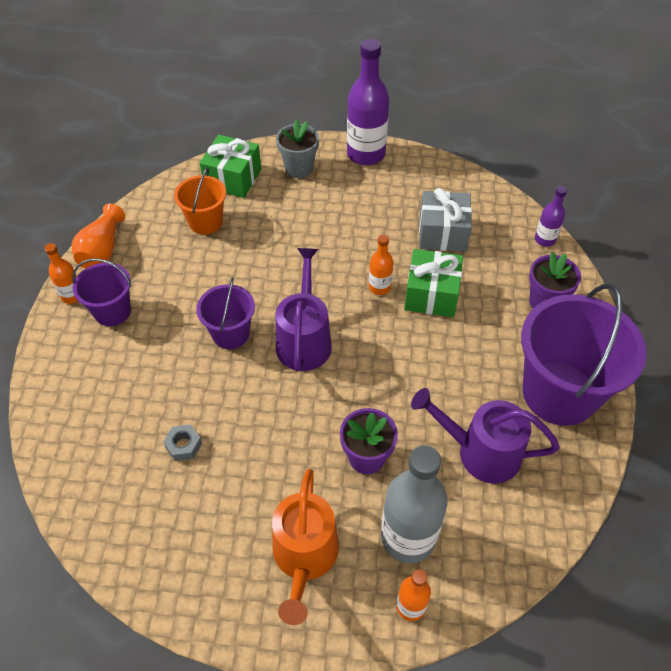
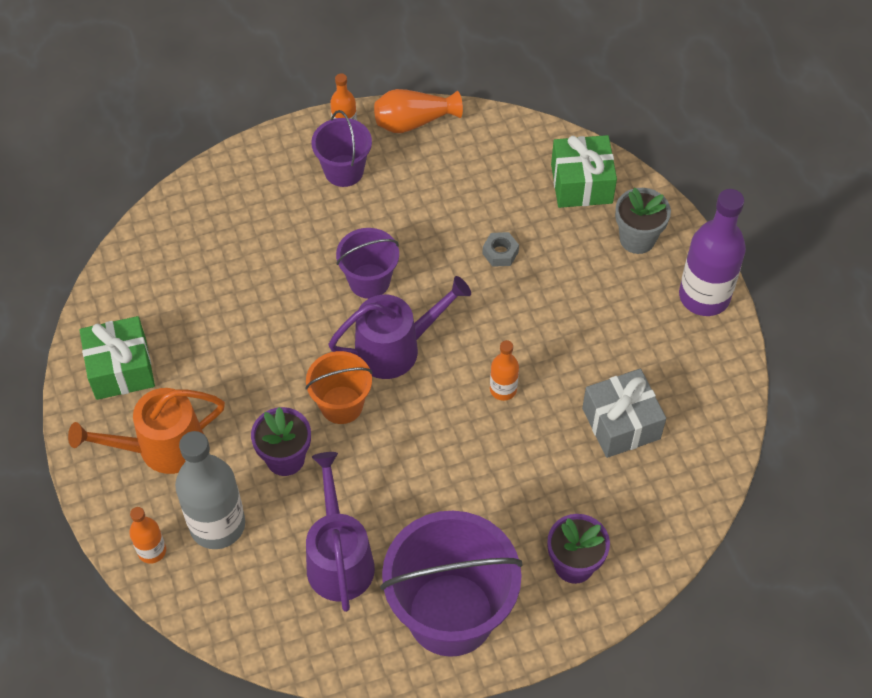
camera: 65 degrees right, 5 degrees up
(184, 445) = (227, 303): grey nut -> grey nut (500, 253)
(205, 222) = (502, 190): orange bucket -> orange bucket (341, 405)
(431, 294) = (521, 444): green gift -> green gift (121, 369)
(545, 239) = (675, 537): purple bottle -> none

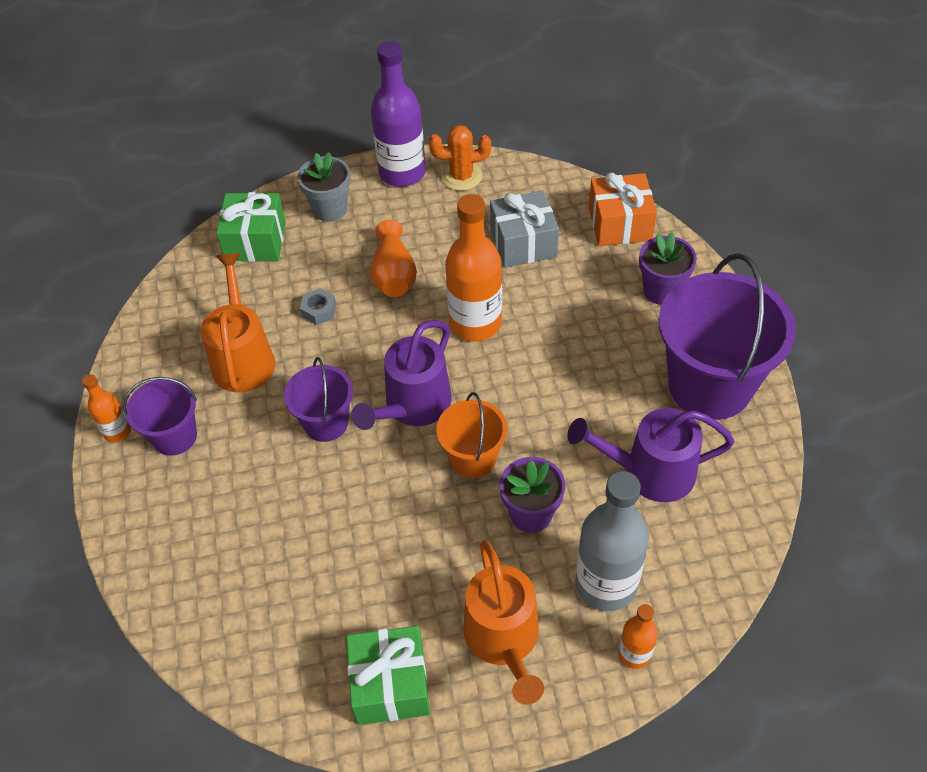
camera: 80 degrees left, 5 degrees down
(395, 348) = (413, 406): purple watering can -> purple watering can turned 135 degrees counterclockwise
(413, 121) = (130, 367): orange vase -> orange vase (393, 275)
(435, 203) = (243, 358): none -> orange watering can
(503, 389) = (475, 323): orange bottle -> orange bottle, size x1.98
(667, 518) = (620, 224): none -> orange gift
(710, 353) = (461, 176): none -> orange cactus

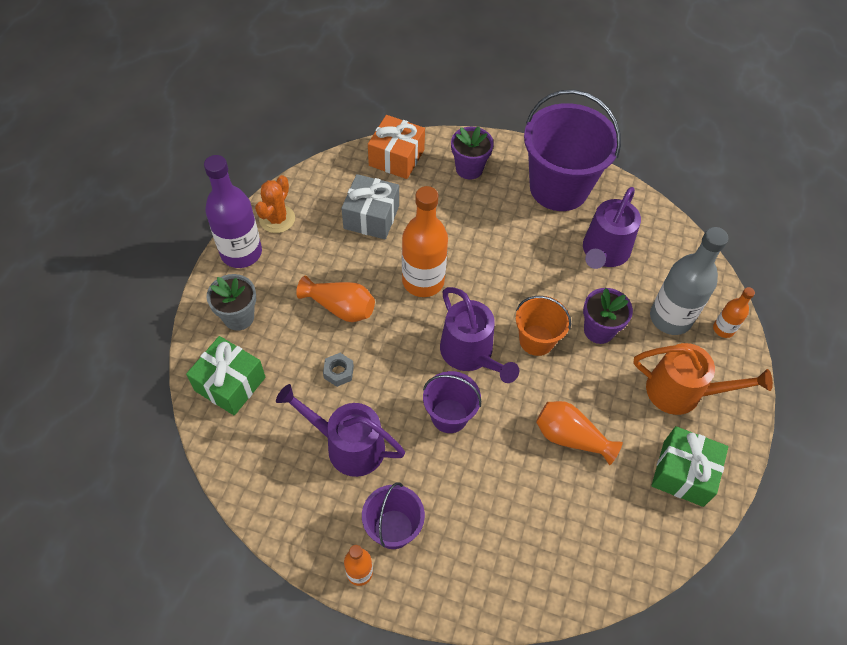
camera: 65 degrees left, 5 degrees up
(243, 358) = (348, 446): orange watering can -> purple watering can
(368, 546) = (571, 437): none -> orange vase

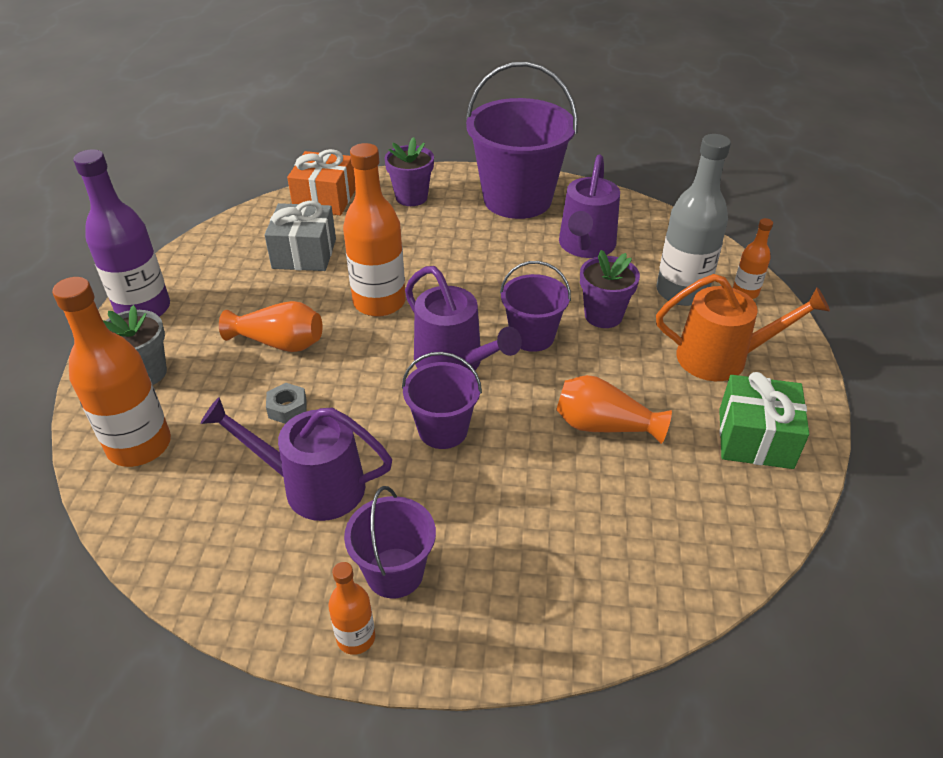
camera: 10 degrees left, 15 degrees down
(230, 384) = (139, 445): green gift -> orange bottle
(277, 219) = (187, 271): orange cactus -> none
(536, 340) = (532, 336): orange bucket -> purple bucket

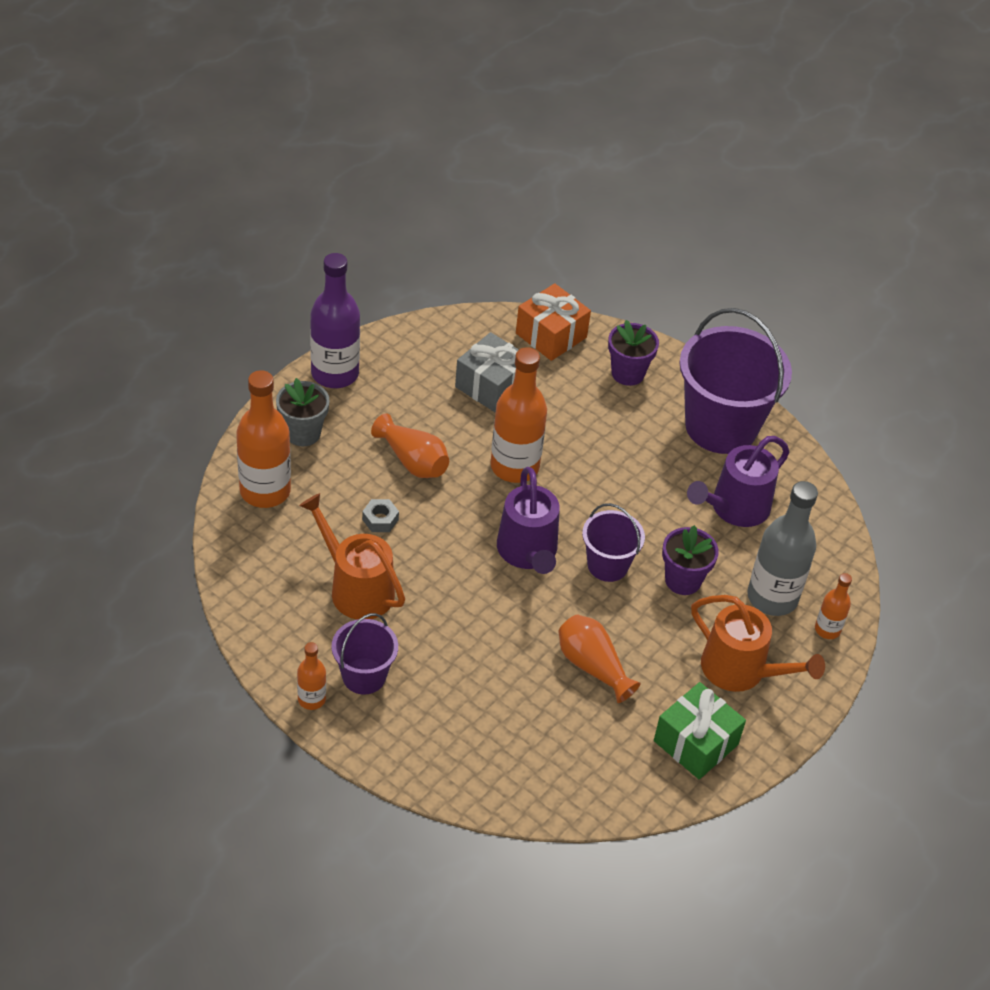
camera: 30 degrees right, 5 degrees up
(314, 486) = (356, 588): purple watering can -> orange watering can
(443, 430) = (474, 600): purple bucket -> none

